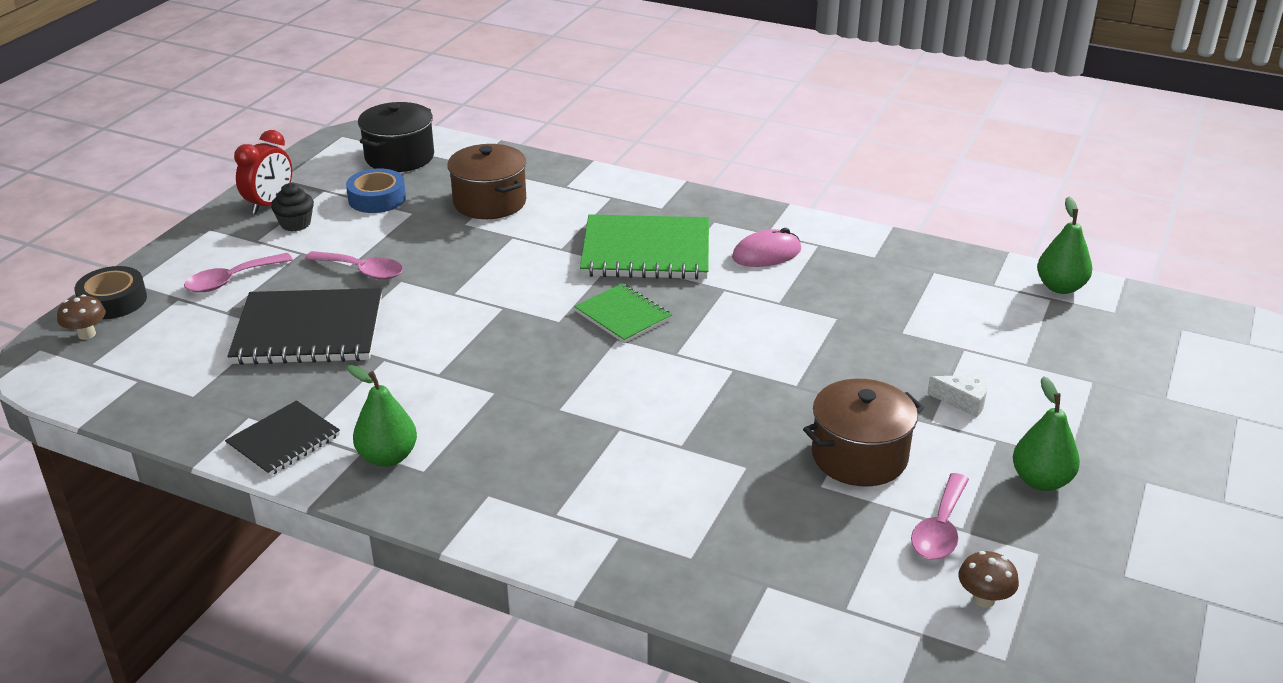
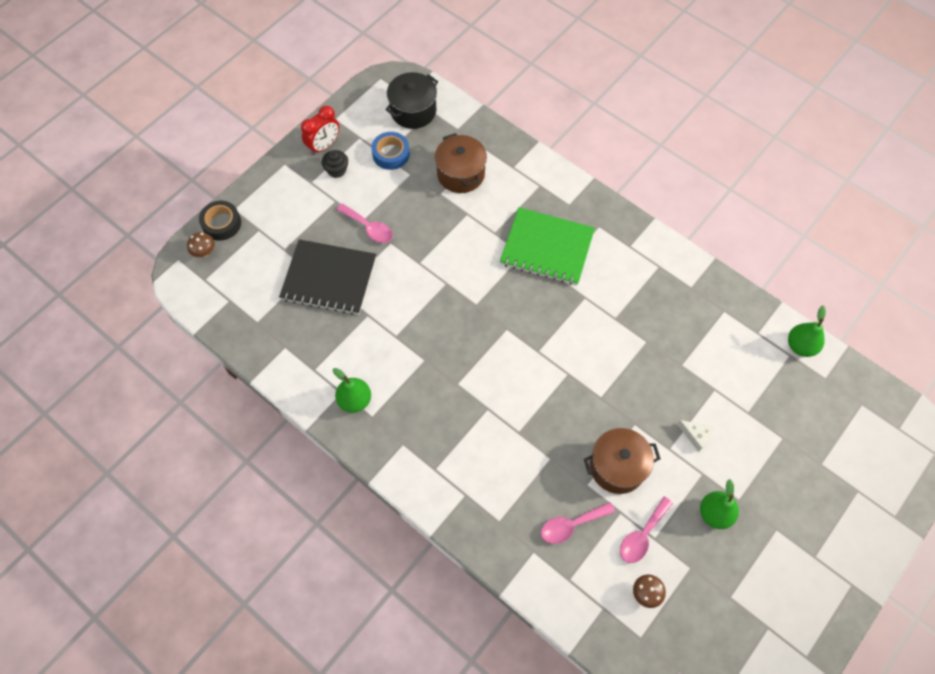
camera: 15 degrees right, 30 degrees up
(231, 280) = (291, 219): pink spoon -> pink spoon (571, 525)
(283, 441) = (301, 372): black notebook -> none
(623, 316) = (516, 308): green notebook -> none
(766, 254) = (622, 268): pink mouse -> none

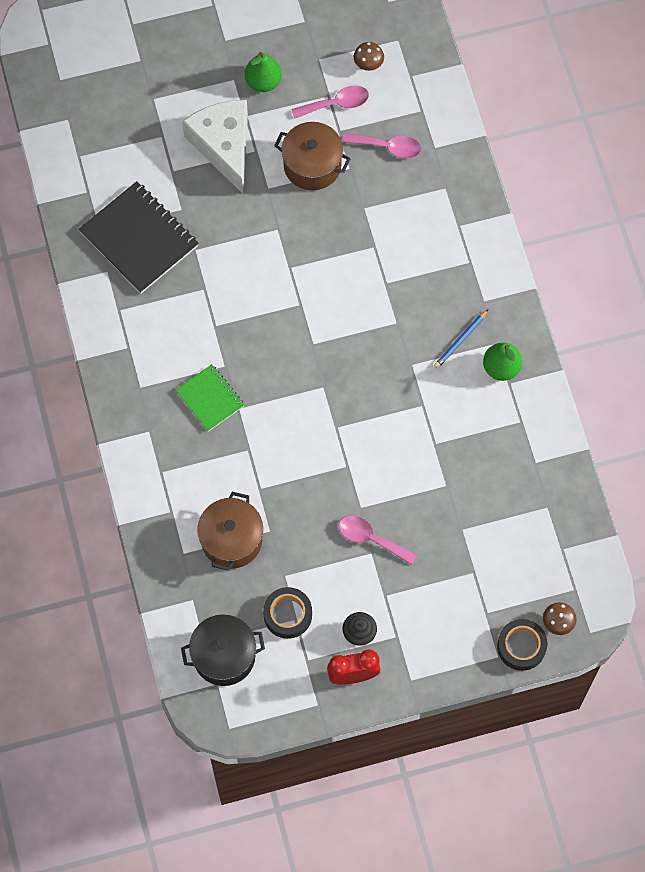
camera: 145 degrees left, 5 degrees up
(329, 278) = (448, 508): black notebook -> black notebook (139, 239)
(369, 228) = (371, 539): pink spoon -> pink spoon turned 45 degrees counterclockwise
(391, 154) = (287, 615): blue tape -> black tape
(400, 401) = (460, 340): none -> blue pencil
(547, 248) = (210, 399): green notebook -> green notebook, size x0.57
(696, 436) = (223, 146): white cheese -> white cheese, size x2.43
(800, 346) = (61, 157): green pear -> none

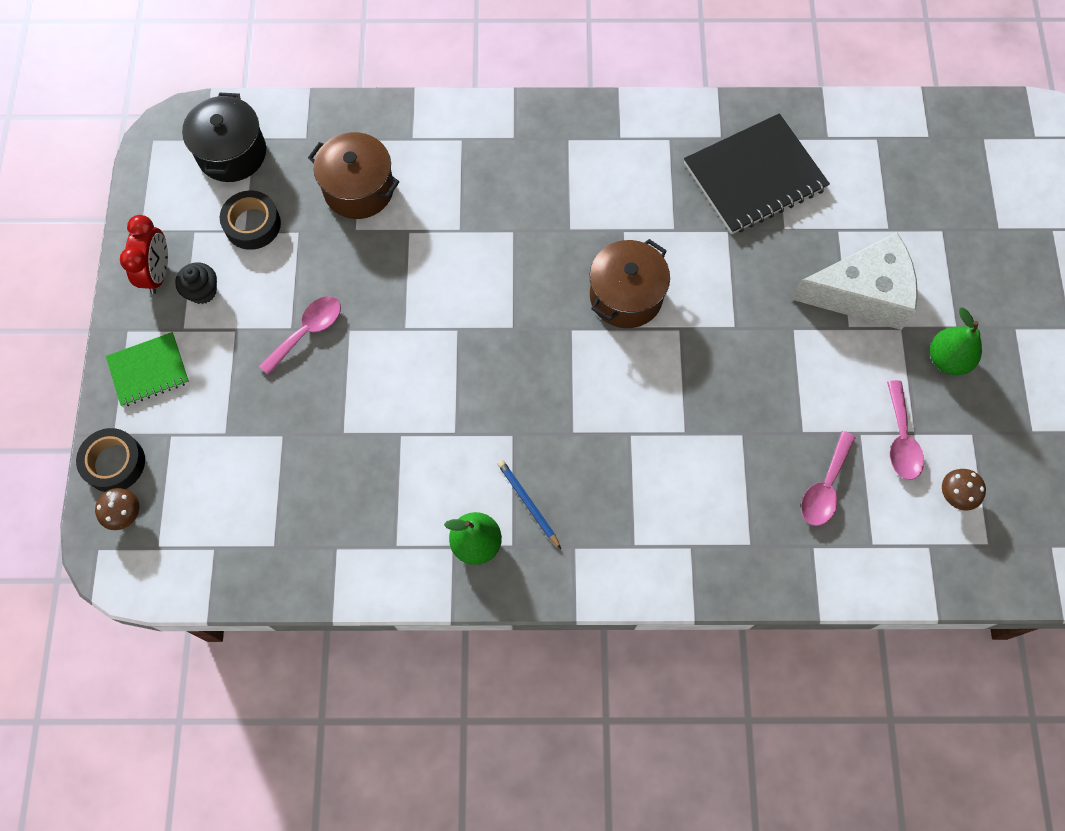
camera: 105 degrees right, 0 degrees up
(210, 399) = (533, 205): green notebook -> green notebook (148, 370)
(312, 165) = (816, 388): brown pot -> brown pot (626, 296)

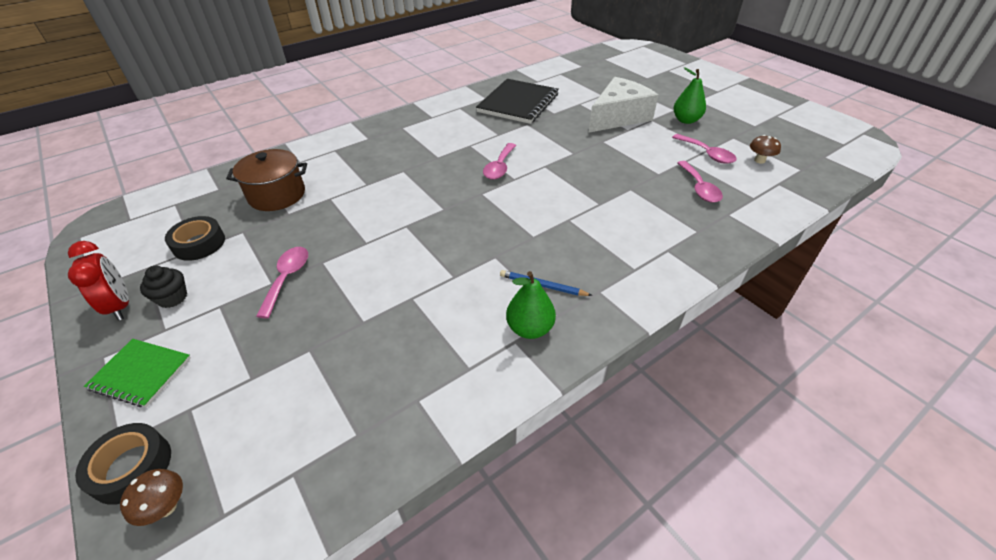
camera: 35 degrees left, 25 degrees down
(148, 370) = (141, 373): green notebook -> green notebook turned 75 degrees clockwise
(232, 153) = (159, 217): black pot -> none
(626, 296) = (499, 167): brown pot -> pink spoon

